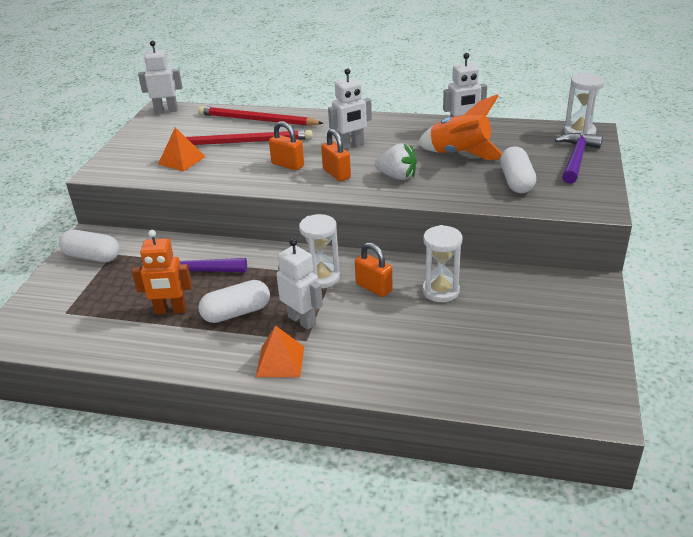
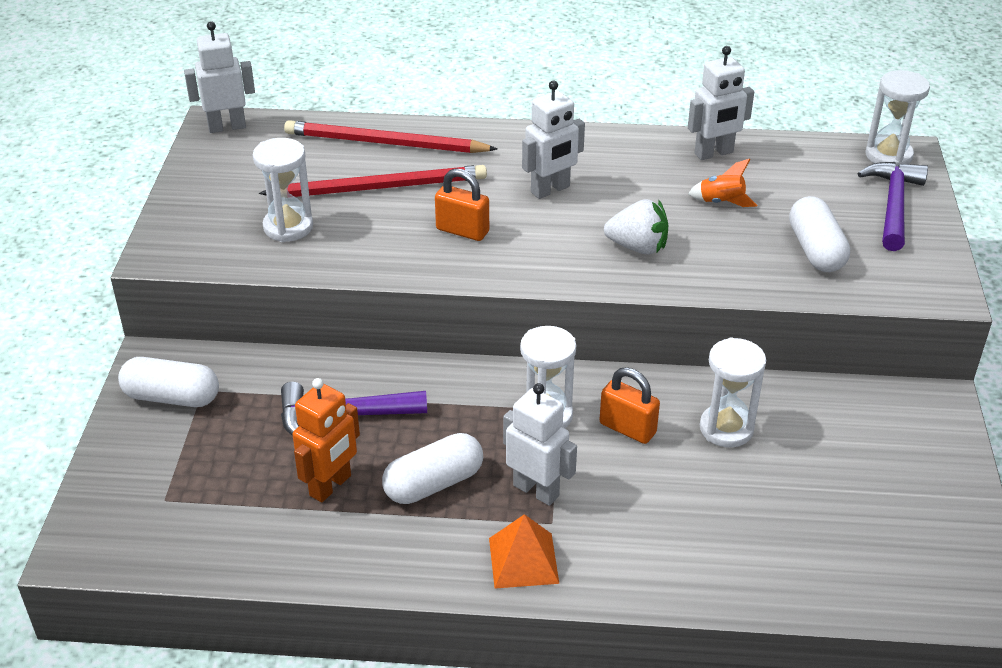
camera: 10 degrees left, 5 degrees up
(170, 310) = (331, 486): orange robot -> orange robot turned 45 degrees counterclockwise
(181, 160) = (288, 227): orange pyramid -> white hourglass
(336, 174) = (544, 245): orange padlock -> none
(460, 154) = (721, 202): orange rocket -> orange rocket, size x0.50

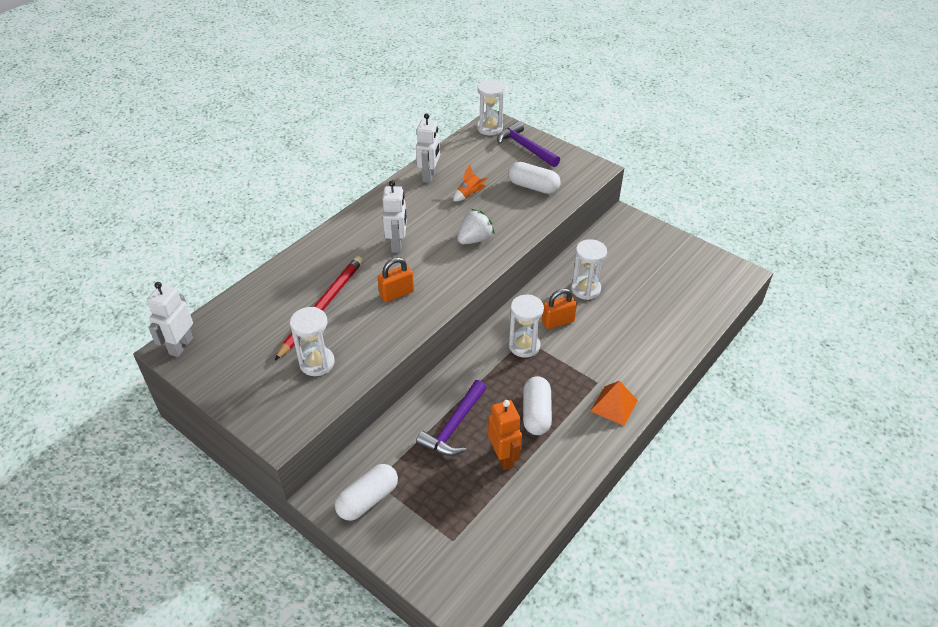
camera: 55 degrees left, 5 degrees up
(385, 143) = (282, 285): red pencil -> none
(536, 490) = (572, 376): white robot -> none

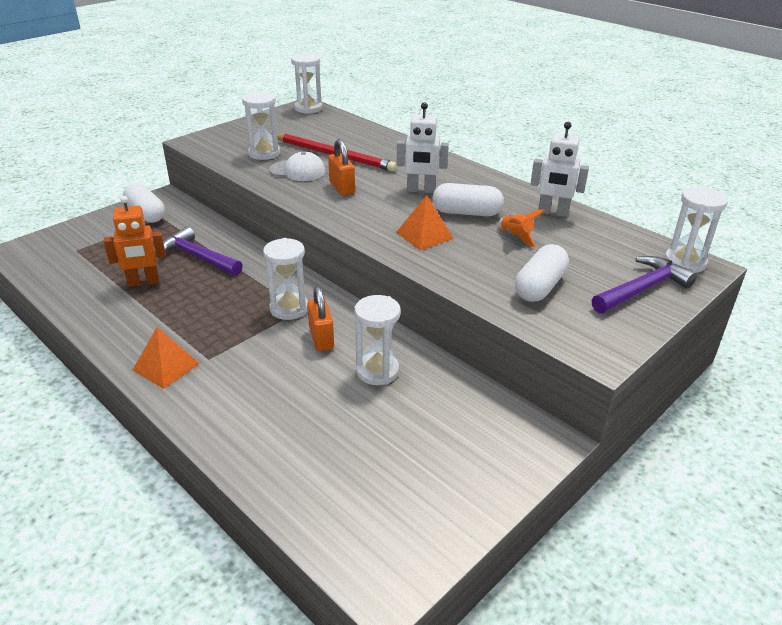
camera: 95 degrees right, 10 degrees down
(181, 346) = (308, 108): white robot -> white hourglass
(360, 329) = (298, 171): none -> white cap
(475, 239) = (424, 235): white strawberry -> orange pyramid
(536, 413) = (186, 307): white capsule -> white capsule (466, 213)

